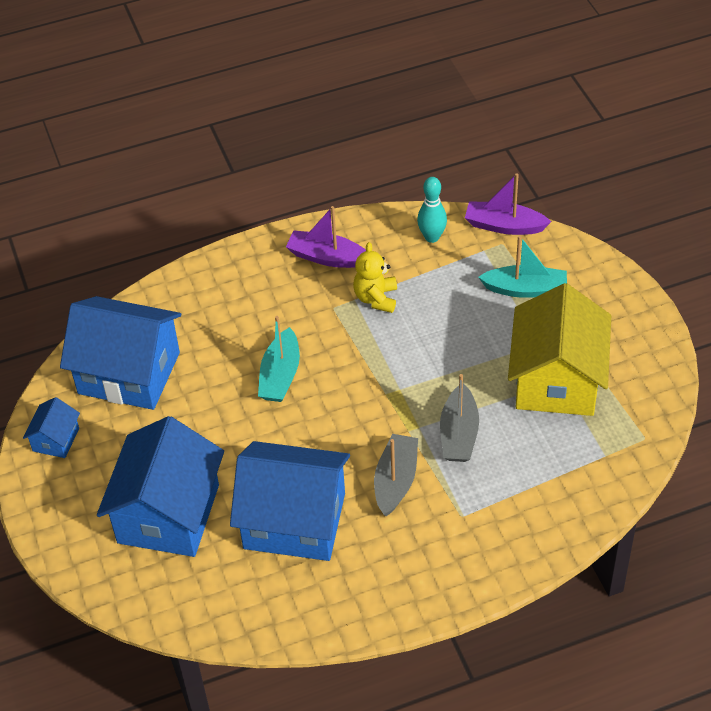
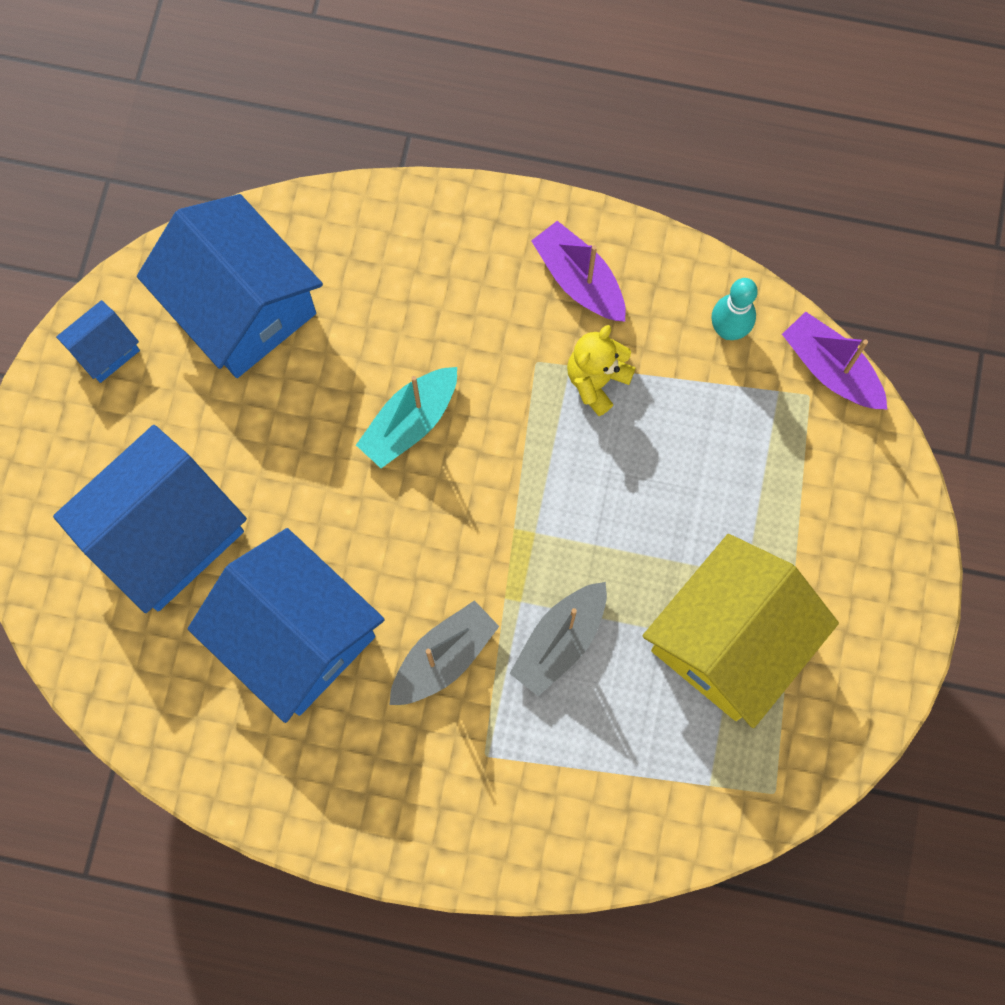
camera: 30 degrees right, 25 degrees up
(525, 289) = (787, 483): turquoise boat -> none

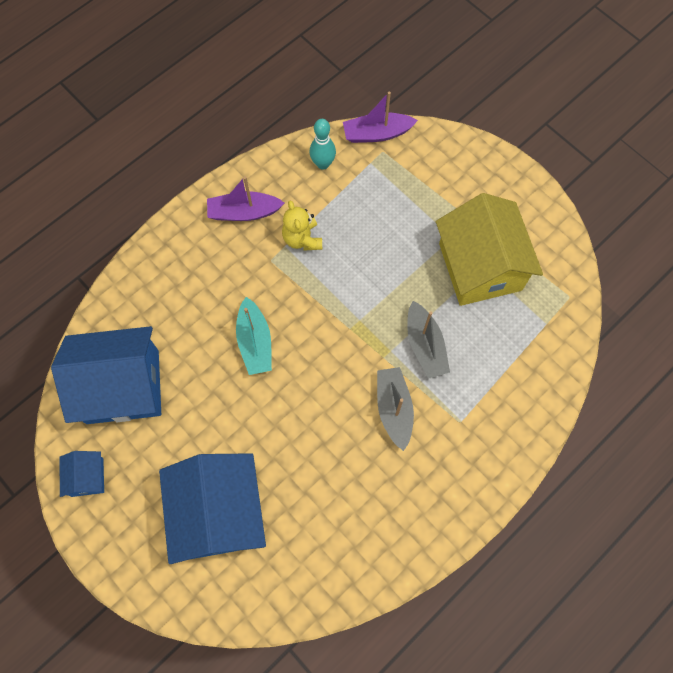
camera: 55 degrees left, 5 degrees down
(296, 636) = (328, 478): blue house -> none

